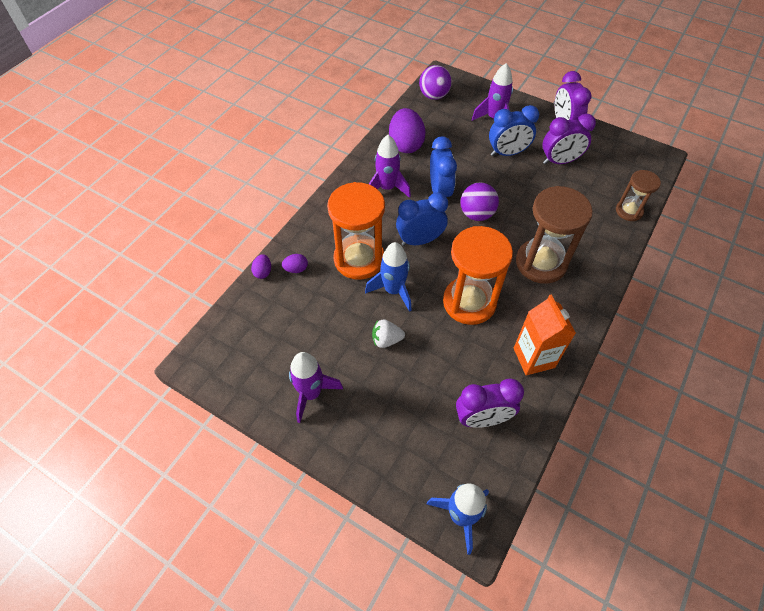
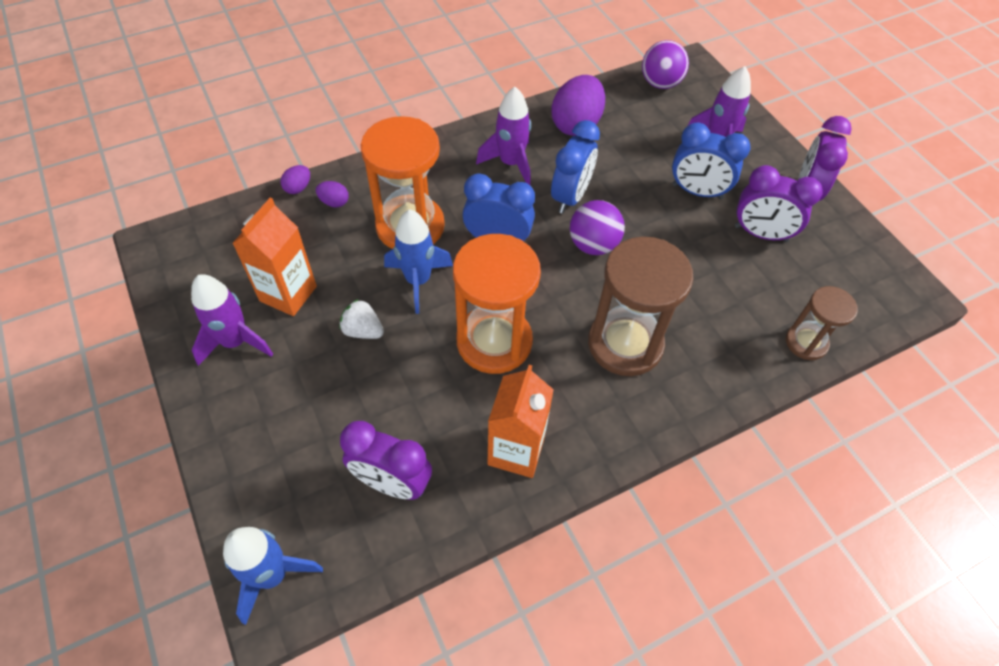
camera: 30 degrees right, 0 degrees up
(318, 343) = (288, 293): none -> orange carton

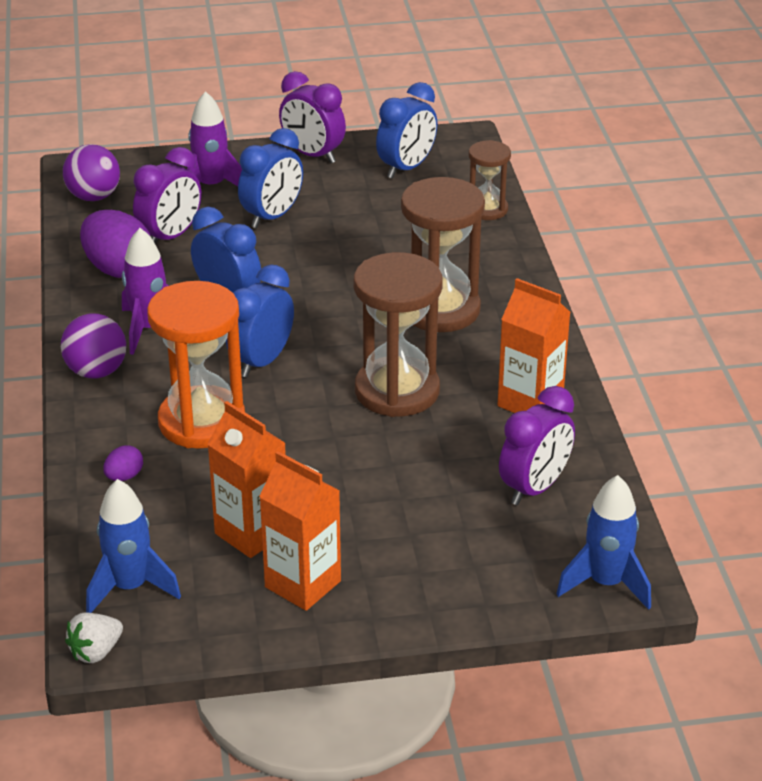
camera: 70 degrees left, 20 degrees down
(235, 342) = (303, 584): purple rocket -> orange carton
(298, 188) = (78, 504): purple egg -> none
(363, 330) = (336, 481): white strawberry -> white strawberry (96, 652)
(418, 281) = (287, 429): blue rocket -> blue rocket (130, 587)
(494, 341) = (397, 391): orange hourglass -> brown hourglass
(593, 245) = (305, 299): purple ball -> purple ball (96, 371)
(760, 234) = (350, 196): purple clock -> purple clock (170, 237)
(832, 263) = (406, 168): none -> blue clock

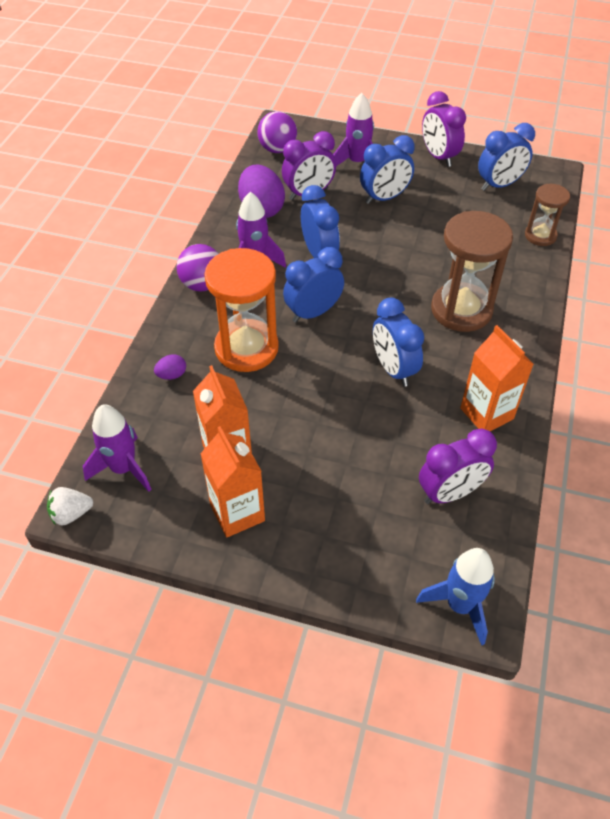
camera: 25 degrees right, 15 degrees up
(130, 587) = (123, 468): blue rocket -> purple rocket
(397, 391) = (393, 369): brown hourglass -> blue clock

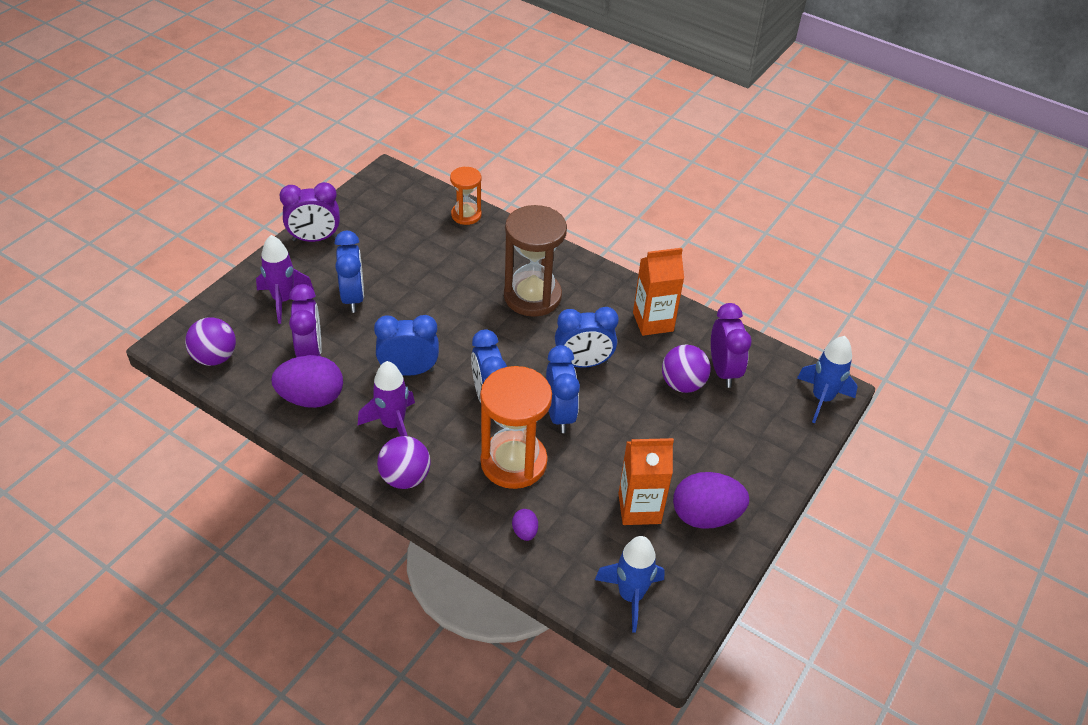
camera: 75 degrees left, 5 degrees down
(71, 514) = (672, 650): white strawberry -> none
(123, 468) = (630, 596): purple rocket -> blue rocket
(237, 513) = (705, 516): orange carton -> purple egg
(409, 458) = (682, 384): none -> purple ball
(499, 185) = (383, 214): blue clock -> blue clock (560, 414)
(540, 235) = (466, 215): brown hourglass -> orange hourglass

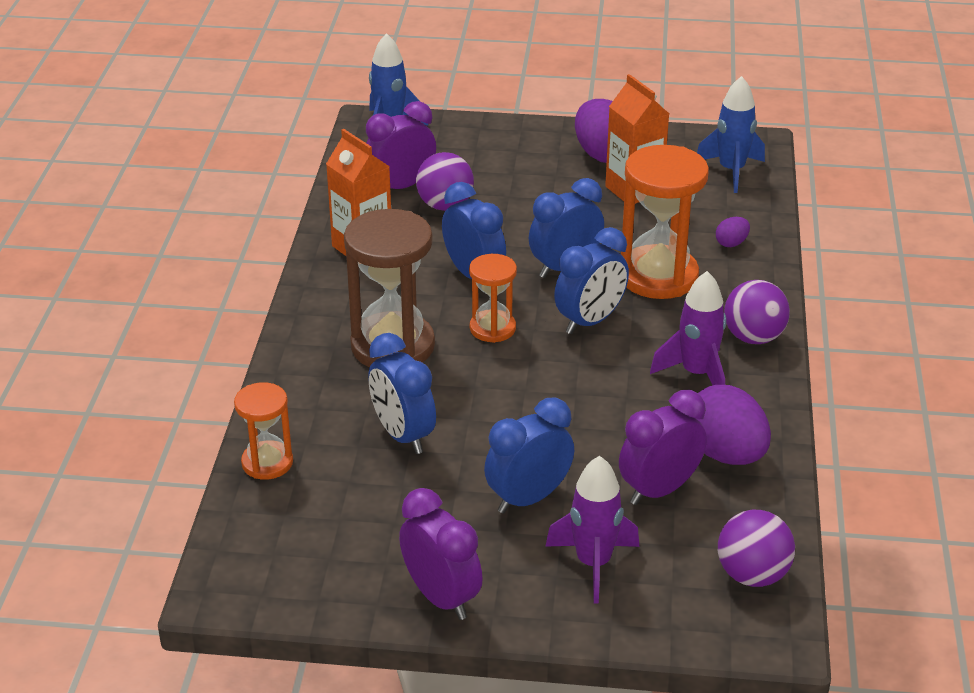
camera: 115 degrees left, 10 degrees down
(409, 371) = (607, 395): blue clock -> blue clock (403, 435)
(517, 347) = (492, 328): none -> orange hourglass

